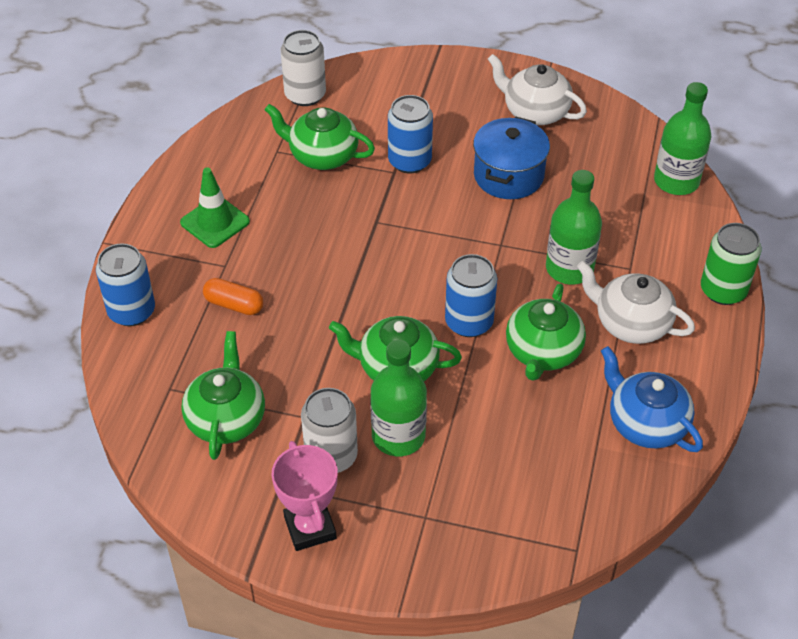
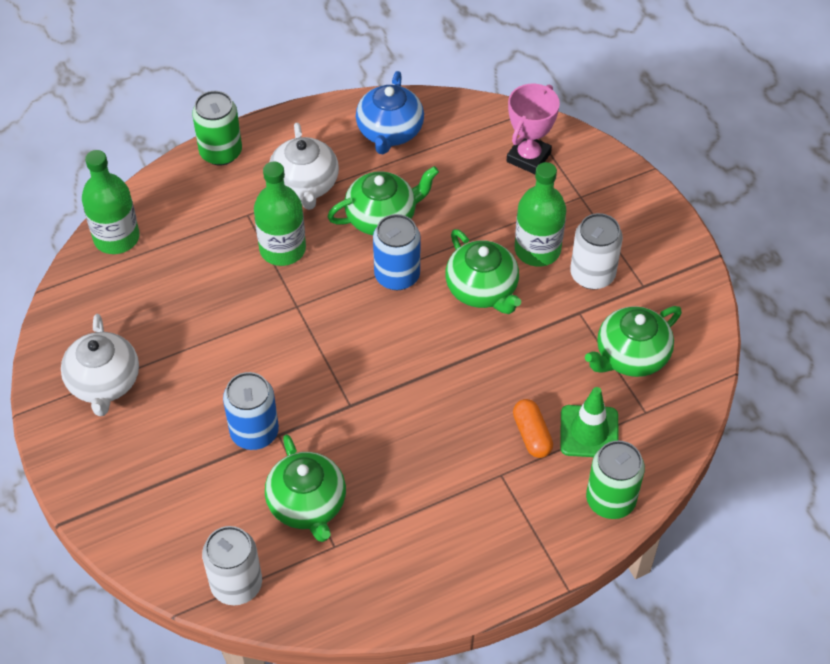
camera: 130 degrees left, 5 degrees up
(131, 311) = (610, 500): blue can -> green can
(215, 222) = (464, 522): green traffic cone -> green traffic cone (589, 432)
(310, 528) = (654, 248): pink trophy -> pink trophy (528, 157)
(508, 175) = (209, 350): blue pot -> none

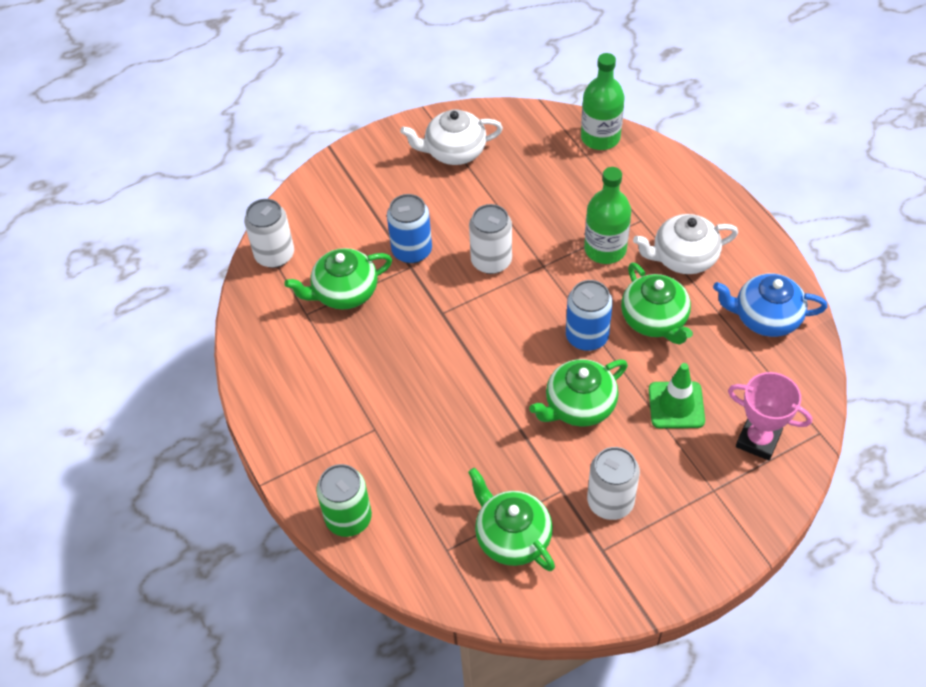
camera: 90 degrees right, 0 degrees up
(221, 152) = (710, 193): green can -> none
(282, 354) = (491, 261): none -> white can
(531, 435) = (417, 452): orange capsule -> none
(537, 250) = (635, 451): green bottle -> none
(589, 432) = (422, 500): green traffic cone -> green traffic cone (676, 405)

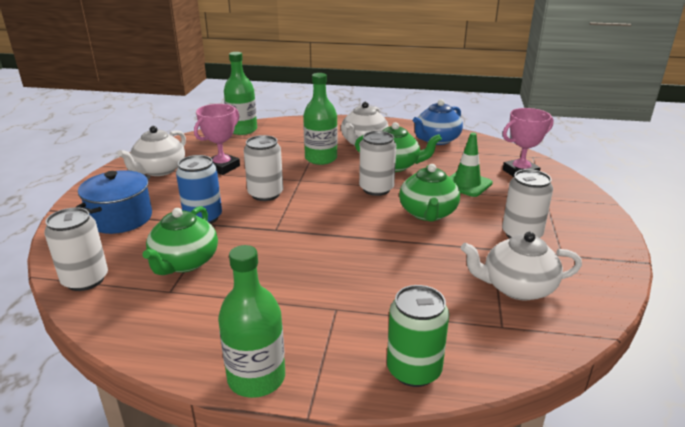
camera: 55 degrees left, 25 degrees down
(269, 433) = (256, 378): none -> green bottle
(360, 200) = (121, 218): none -> blue pot
(506, 190) = (222, 167): none -> pink trophy
(512, 537) = (517, 287): green teapot -> white teapot
(587, 336) = (376, 189): blue can -> white can

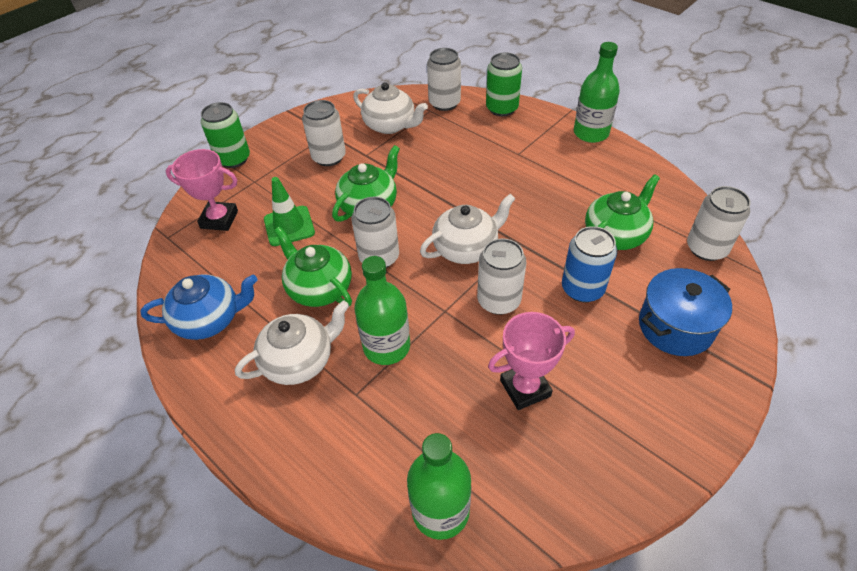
camera: 145 degrees left, 20 degrees up
(159, 170) = (617, 424): white teapot -> white teapot (466, 248)
(498, 345) = (444, 103): none -> white can
(594, 206) = (233, 159): none -> green can

